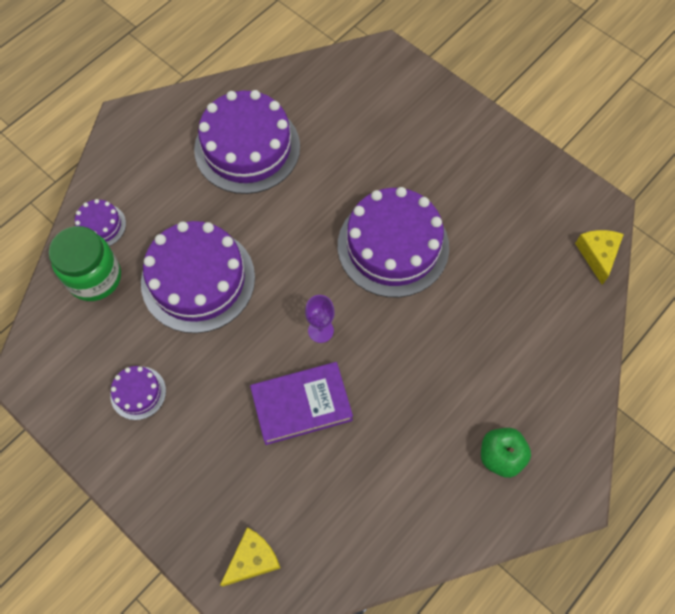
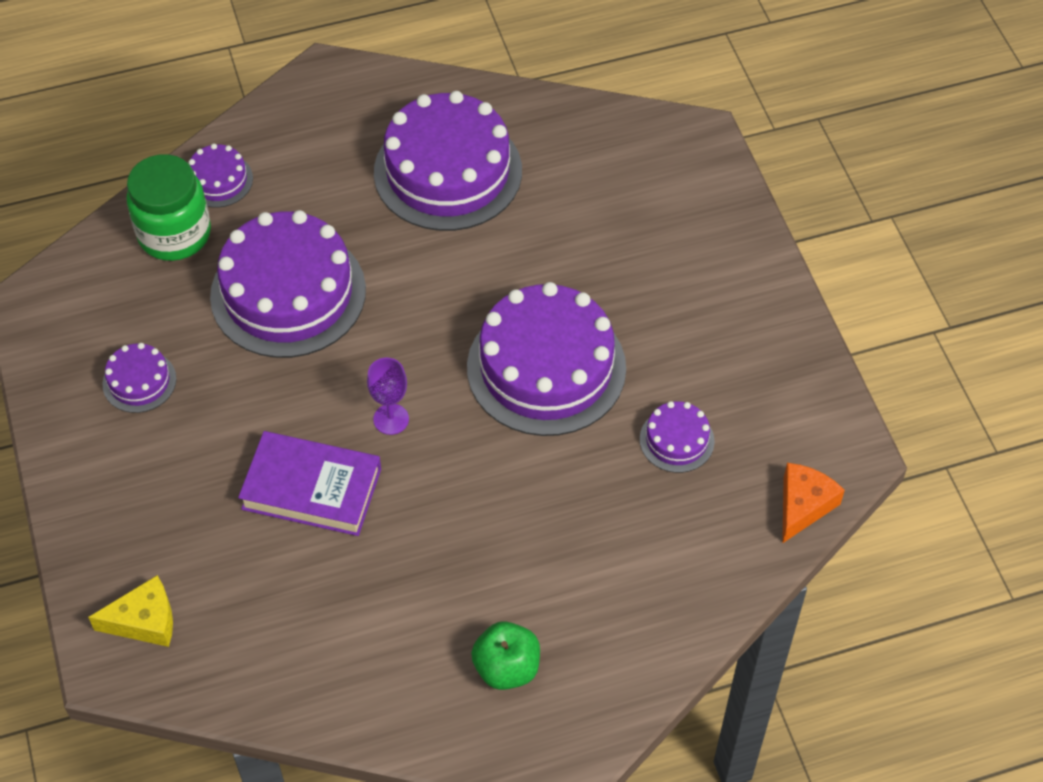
camera: 30 degrees right, 10 degrees down
(500, 252) = (676, 440): none -> purple cake
(597, 255) = (803, 505): yellow cheese -> orange cheese

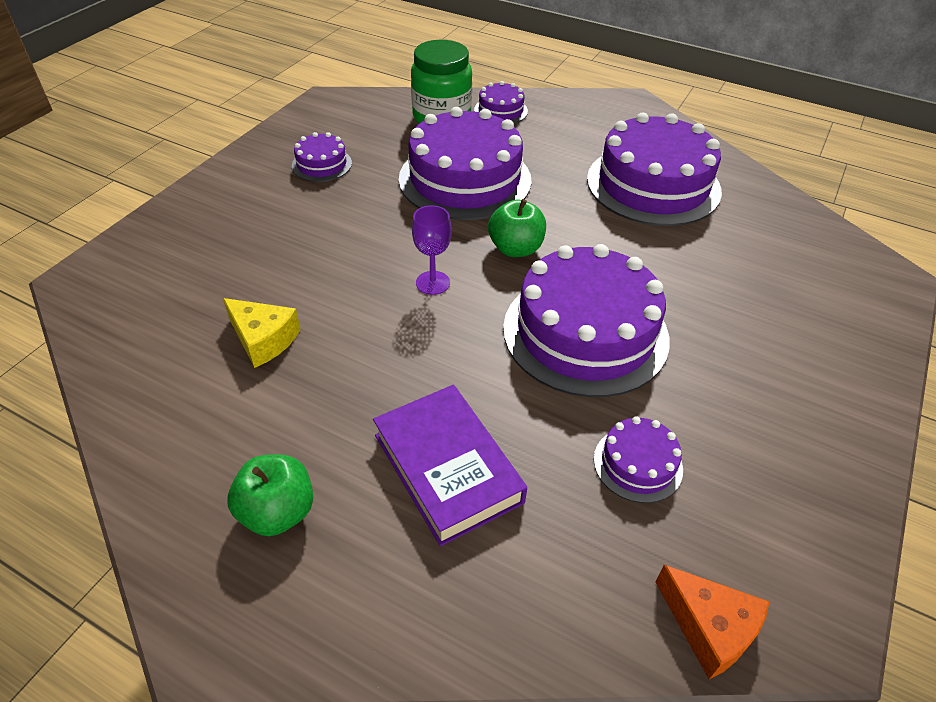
camera: 45 degrees right, 10 degrees down
(144, 621) = (133, 274): yellow cheese -> yellow cheese (263, 339)
(312, 488) = (328, 282): purple book -> purple book (448, 468)
(414, 333) = (515, 249): none -> green apple
(803, 505) = (709, 627): orange cheese -> orange cheese turned 60 degrees clockwise

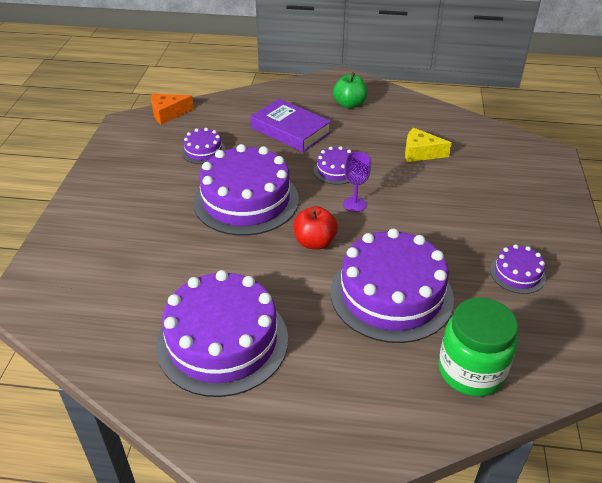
camera: 160 degrees right, 5 degrees down
(501, 110) = (419, 407): purple cake -> purple cake (336, 170)
(515, 249) = (315, 242): green apple -> red apple
(709, 627) = (168, 114): orange cheese -> orange cheese turned 45 degrees counterclockwise

